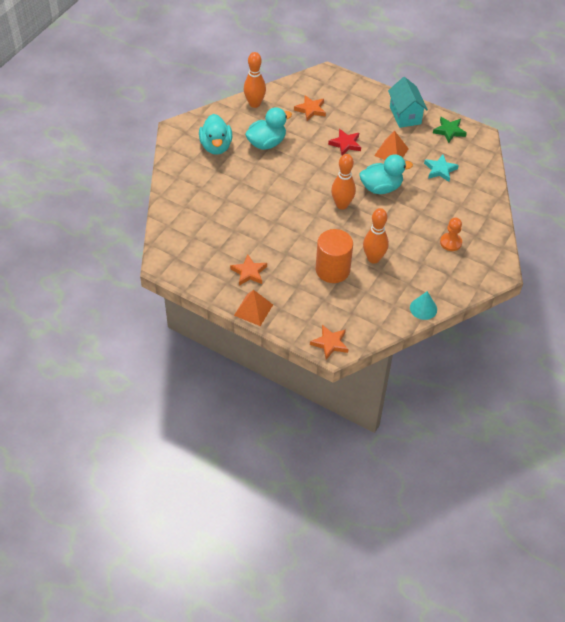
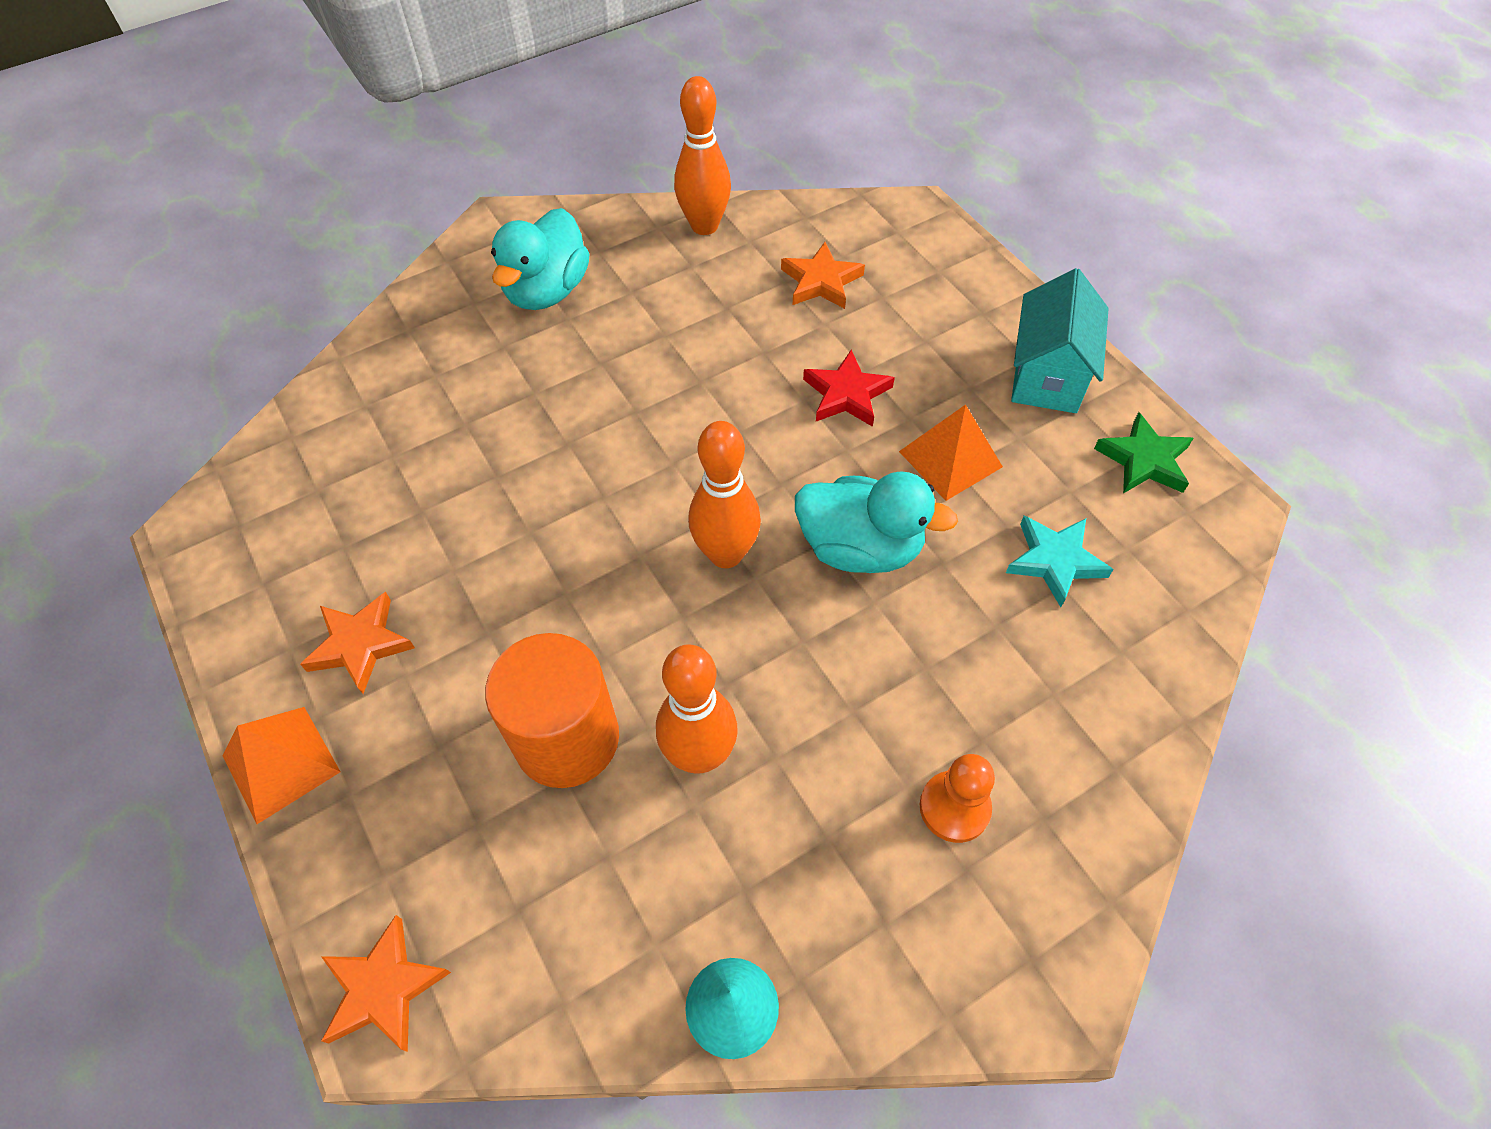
camera: 30 degrees right, 5 degrees up
(266, 143) = (662, 323): turquoise duck -> none

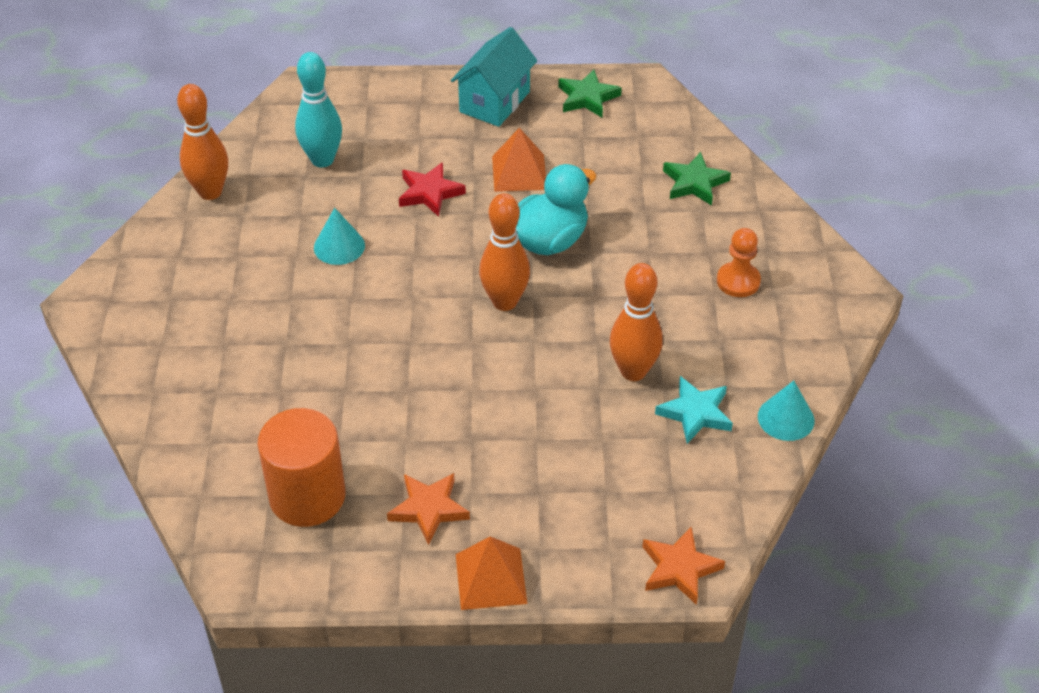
camera: 60 degrees left, 10 degrees down
(547, 291) = (191, 300): turquoise duck -> none
(567, 738) = (578, 427): orange cylinder -> orange cylinder (307, 496)
(703, 361) = (339, 246): none -> turquoise cone
(821, 281) = (322, 160): orange star -> turquoise bowling pin
(1047, 375) = (494, 102): turquoise house -> turquoise house turned 75 degrees clockwise
(1055, 561) = (623, 167): turquoise star -> turquoise star (695, 413)
(1099, 658) = (694, 183): none -> green star

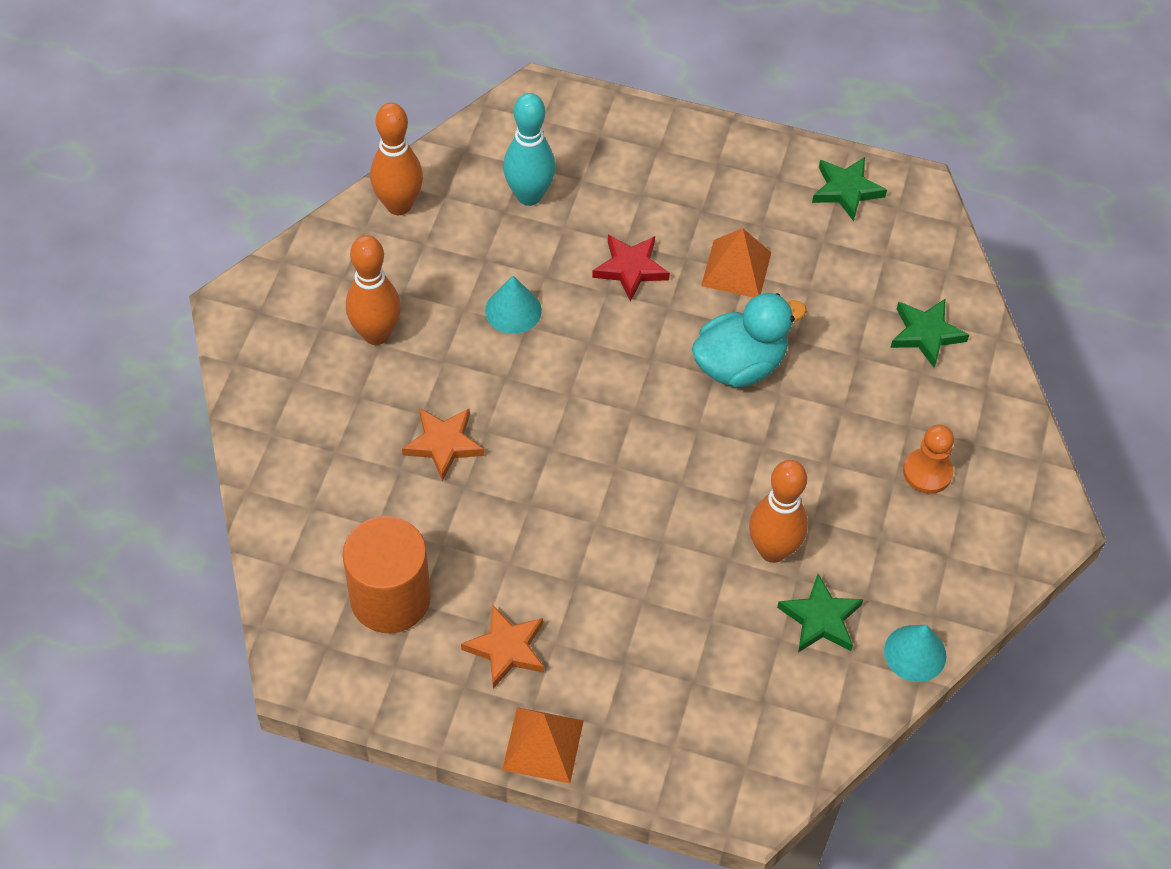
camera: 15 degrees right, 10 degrees up
(494, 102) = (740, 169): turquoise house -> none
(505, 302) = (665, 427): orange bowling pin -> orange bowling pin (376, 334)
(679, 568) = (737, 792): orange star -> orange star (443, 444)
(695, 413) = (820, 619): turquoise star -> green star

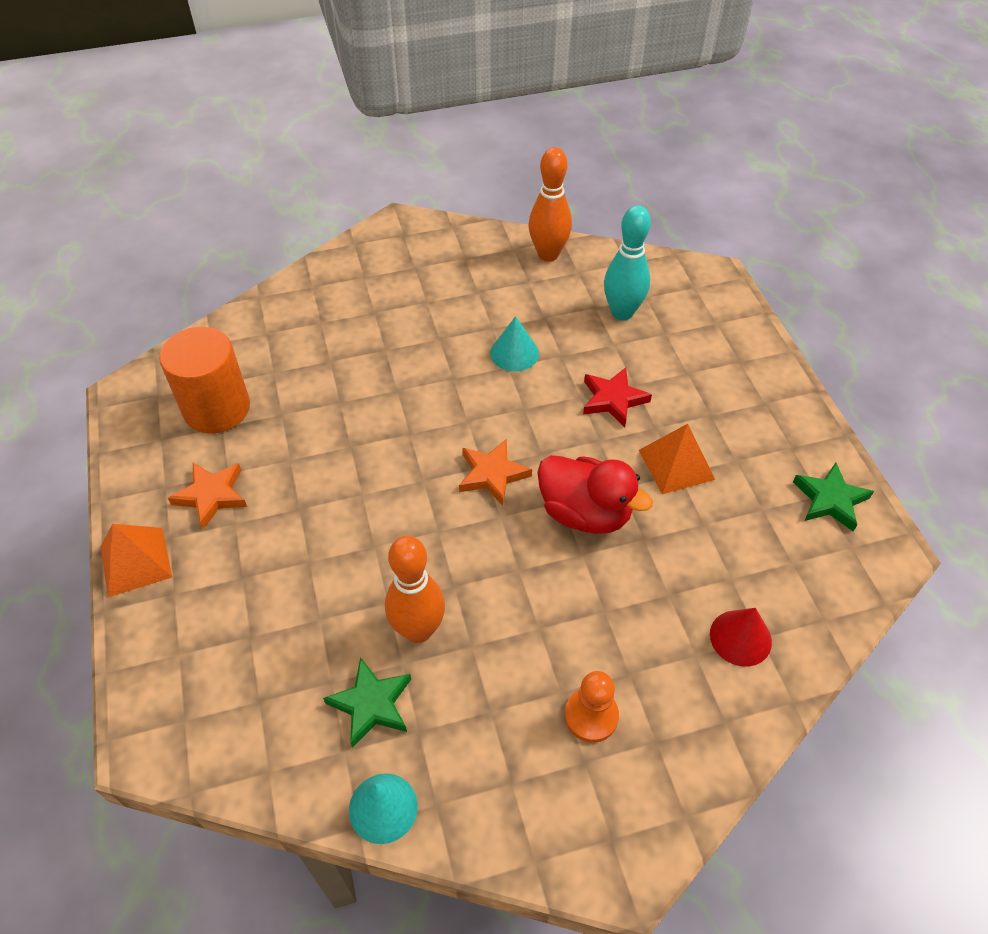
camera: 60 degrees right, 5 degrees down
(376, 334) = (432, 295): orange bowling pin -> none
(443, 444) = (368, 373): orange star -> orange star (492, 474)
(739, 365) = (585, 513): turquoise duck -> red duck
(926, 334) = (740, 637): green star -> red cone

